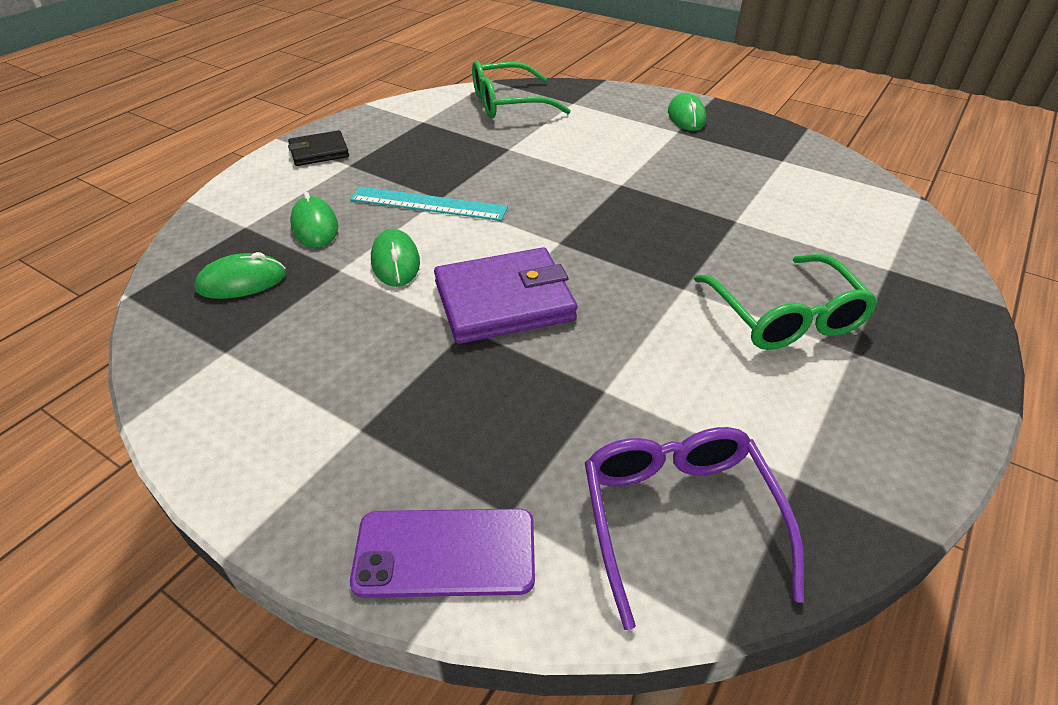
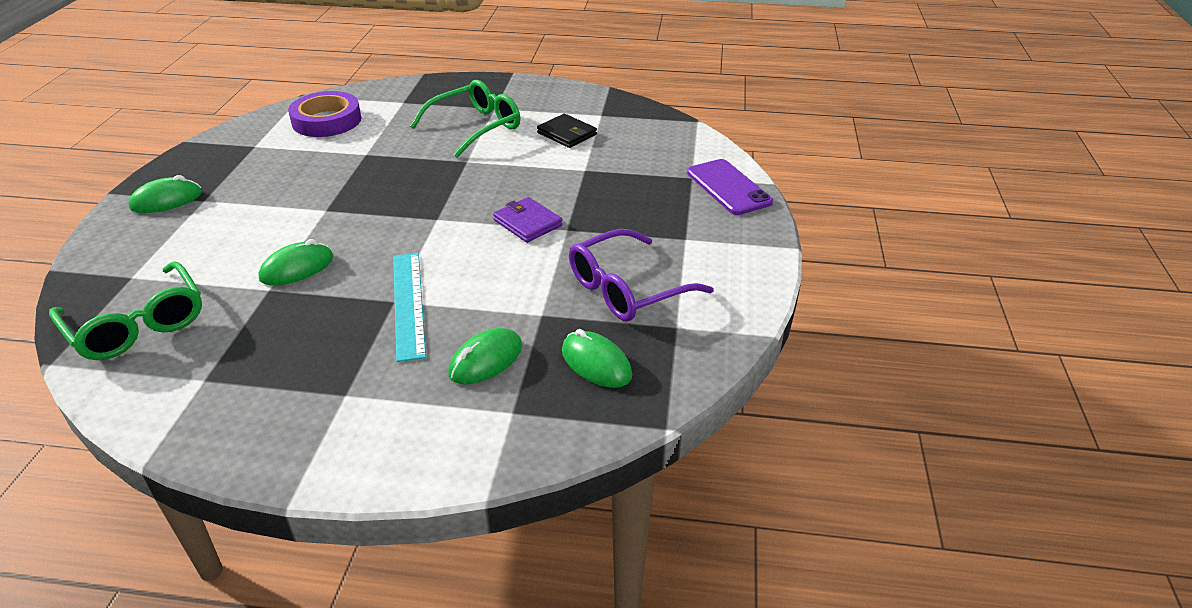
camera: 115 degrees left, 5 degrees down
(319, 152) = (319, 437): black wallet -> black wallet (567, 134)
(395, 262) = (512, 288): green mouse -> green mouse (297, 268)
(504, 301) = (527, 223): purple wallet -> purple wallet, size x0.58
(678, 518) = (651, 137): purple glasses -> purple glasses (627, 289)
(837, 206) = (327, 120): none -> purple tape

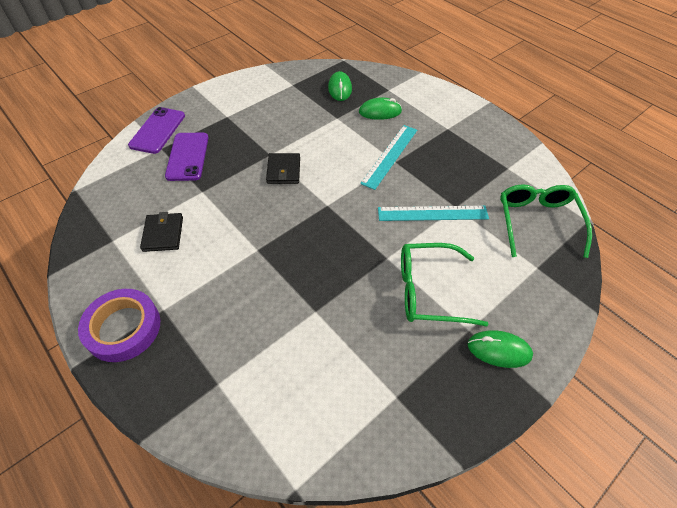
camera: 140 degrees left, 15 degrees up
(297, 268) = (432, 213): green mouse -> turquoise ruler
(327, 120) = (308, 399): purple tape -> purple tape (123, 328)
(475, 127) = (207, 289): green glasses -> green glasses (429, 291)
(527, 223) = (283, 170): purple wallet -> black wallet
(627, 289) = (288, 108): purple glasses -> none
(651, 184) = (187, 156): none -> purple phone

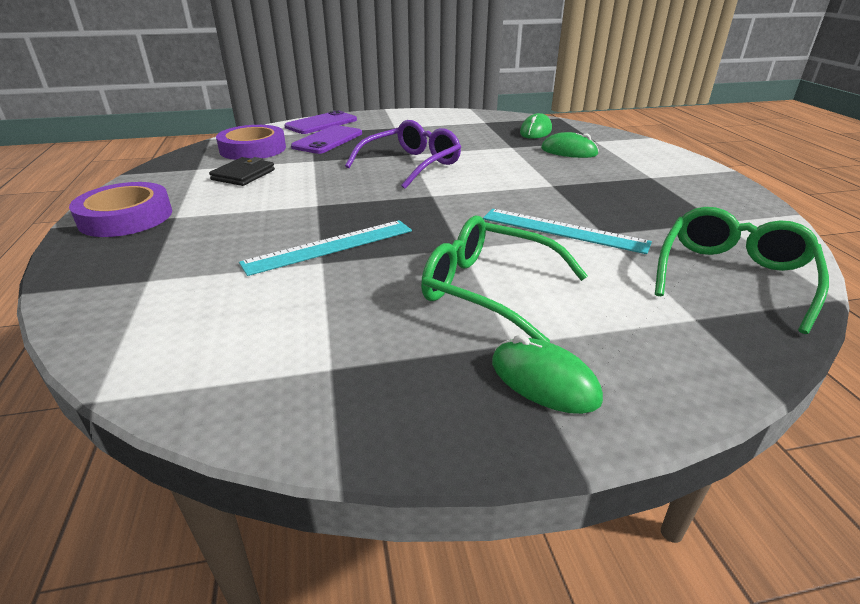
camera: 30 degrees right, 20 degrees down
(134, 193) = (253, 149): none -> purple tape
(283, 170) = (411, 165): black wallet -> purple glasses
(390, 156) = (549, 180): turquoise ruler -> turquoise ruler (330, 246)

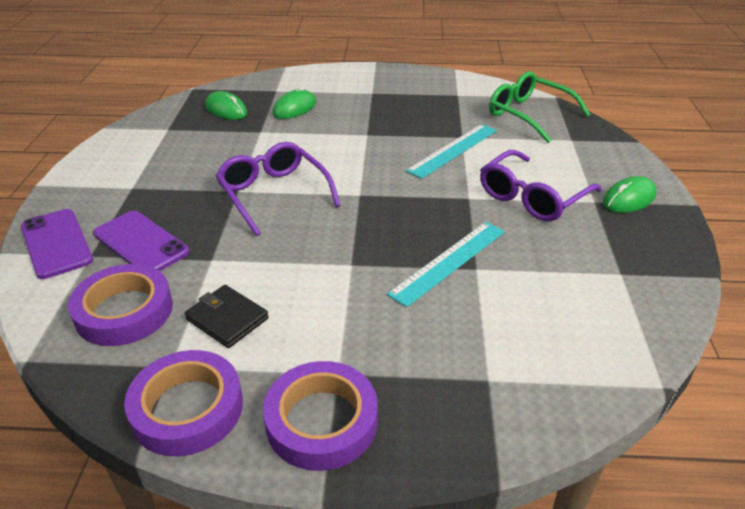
camera: 75 degrees left, 5 degrees up
(155, 178) = (187, 408): none -> purple tape
(330, 246) = (449, 262): turquoise ruler -> turquoise ruler turned 60 degrees clockwise
(489, 289) = (532, 197): green glasses -> purple glasses

